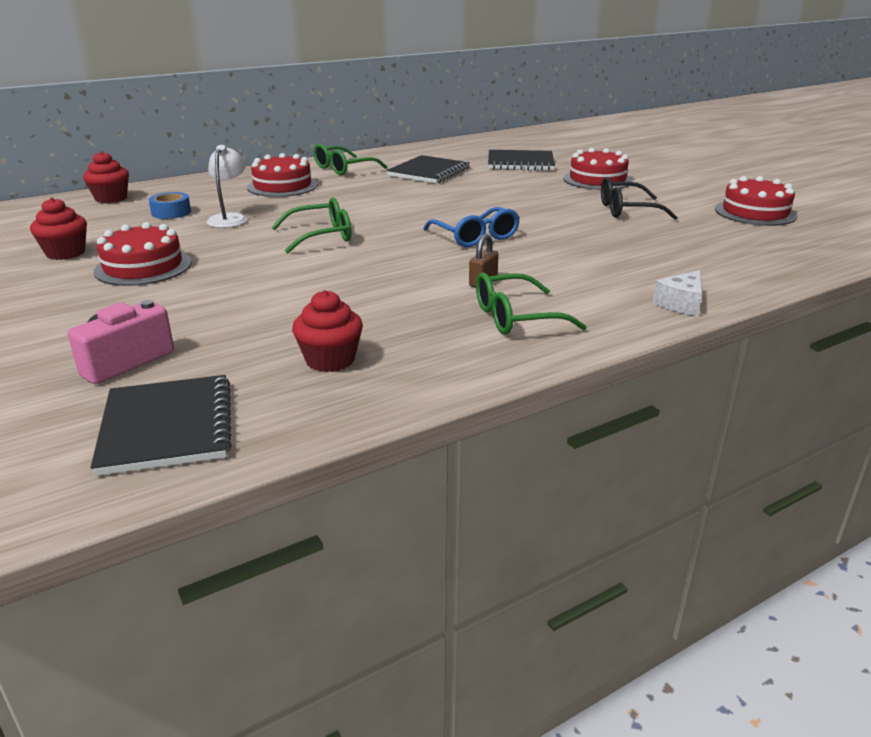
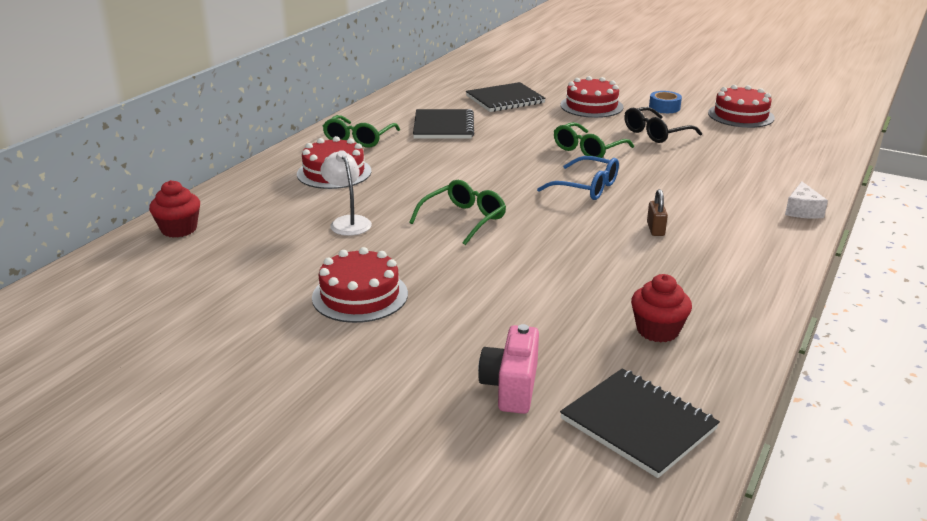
camera: 30 degrees left, 0 degrees up
(65, 253) = (254, 304): red cupcake -> none
(171, 212) = (276, 230): blue tape -> blue tape (664, 107)
(515, 317) = (722, 254): green glasses -> green glasses (588, 150)

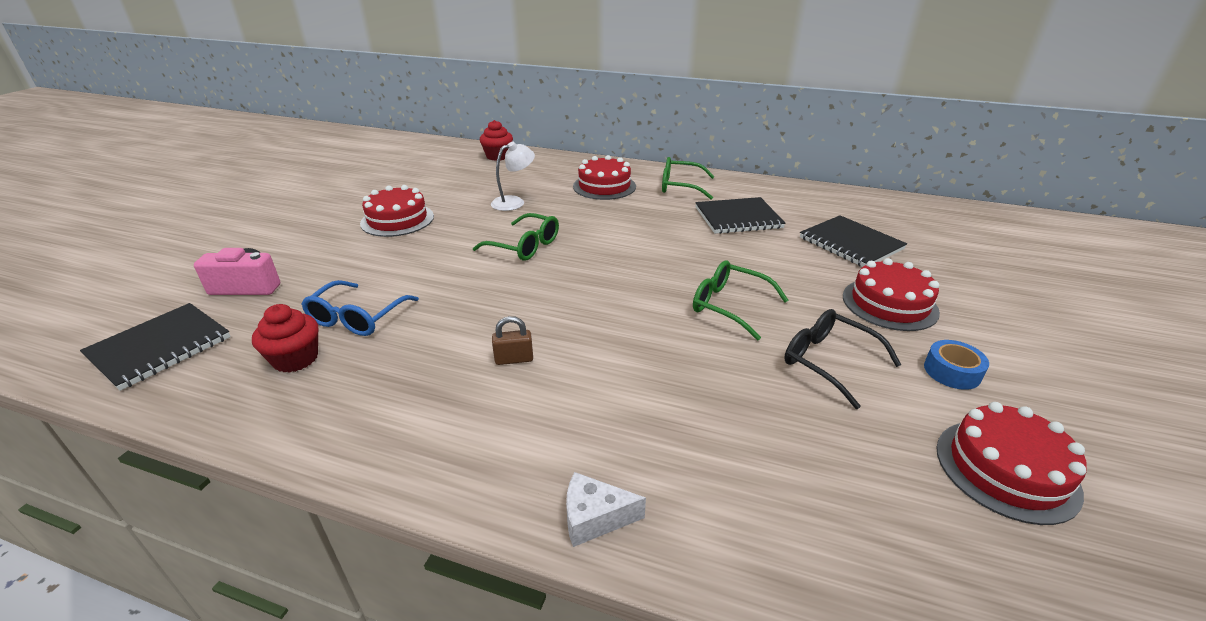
camera: 80 degrees right, 5 degrees up
(587, 188) = (615, 308): blue glasses -> blue glasses (357, 318)

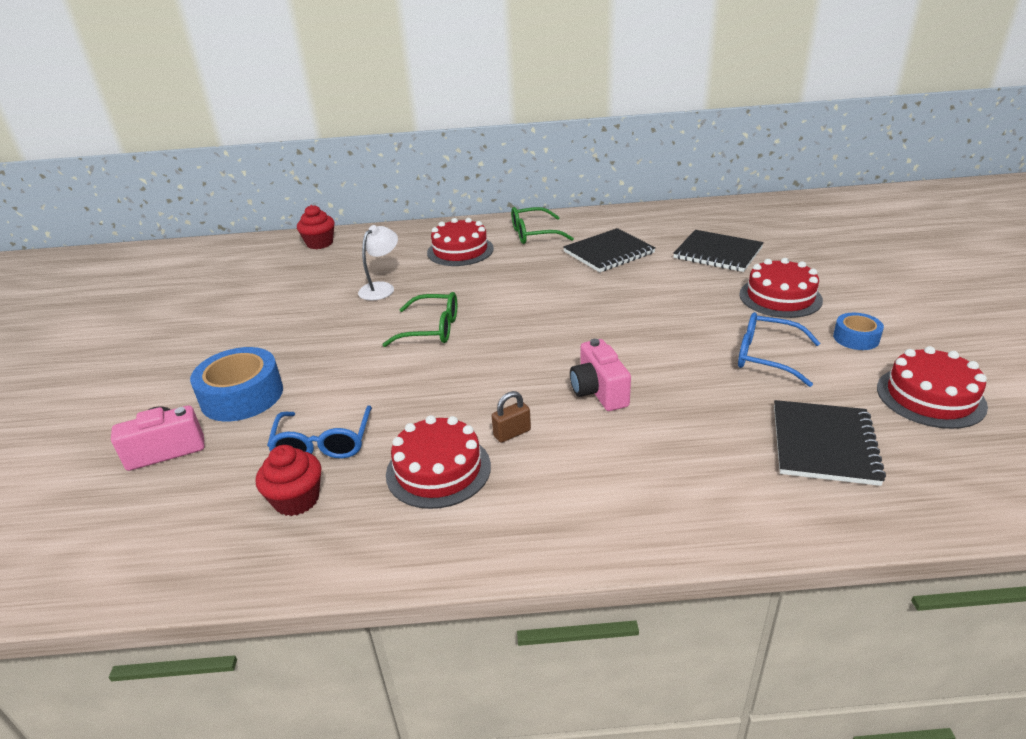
camera: 20 degrees left, 0 degrees up
(160, 347) = (128, 537): black notebook -> black notebook (823, 444)
(336, 260) = (242, 396): none -> blue tape
(397, 220) = (270, 337): red cake -> red cake (438, 470)
(594, 518) = (681, 530): white cheese -> none
(625, 345) = (599, 391): none -> pink camera
(729, 306) = (659, 333): green glasses -> none
(828, 361) = (766, 357): black glasses -> blue glasses

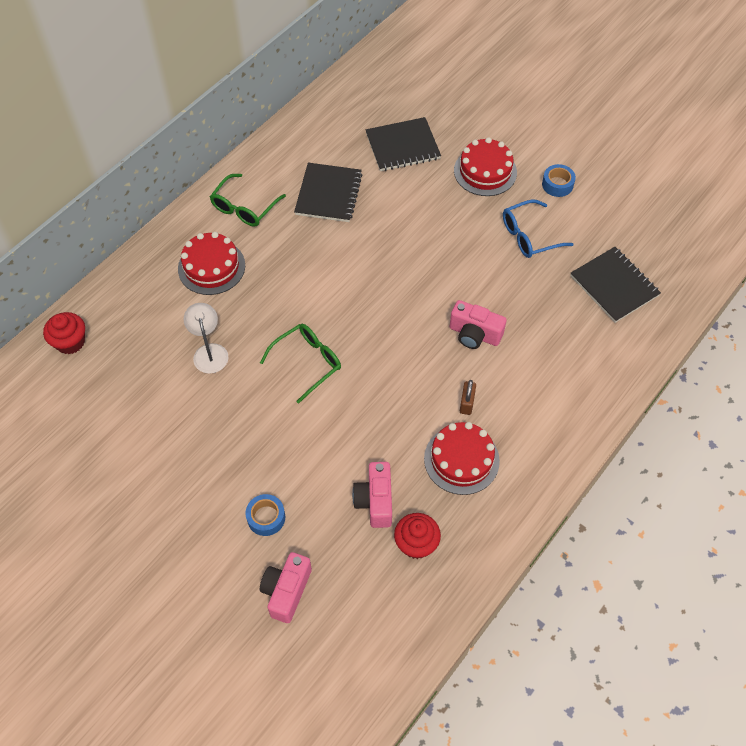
camera: 50 degrees left, 25 degrees up
(242, 396) = (266, 517): blue tape -> blue tape, size x0.55
(323, 444) = (375, 501): blue glasses -> pink camera
(930, 397) = (628, 211): red cake -> none

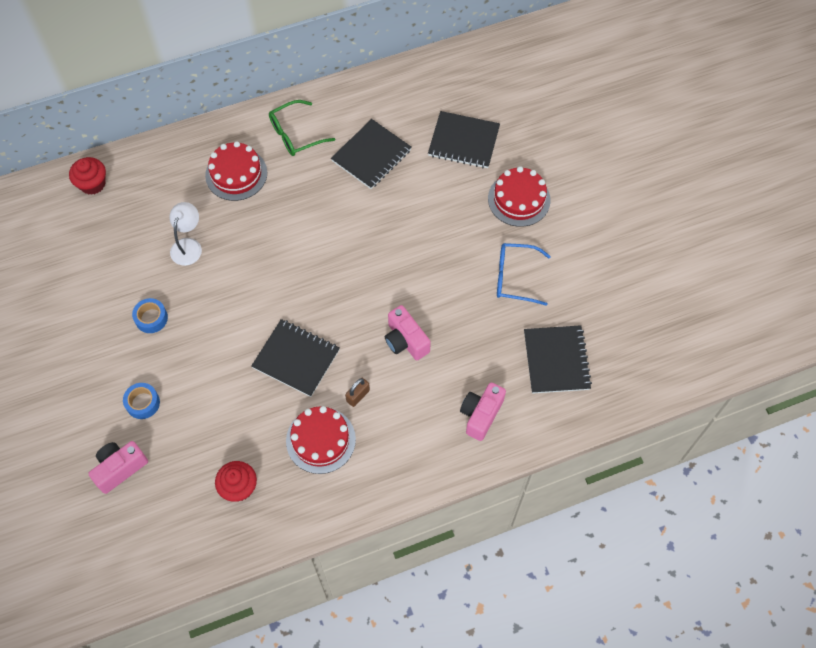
camera: 30 degrees right, 5 degrees up
(307, 362) = (256, 294): green glasses -> none
(375, 501) = (231, 436): pink camera -> pink camera (481, 415)
(386, 400) = (296, 359): none -> black notebook
(557, 184) = (574, 242): blue tape -> blue tape (151, 318)

